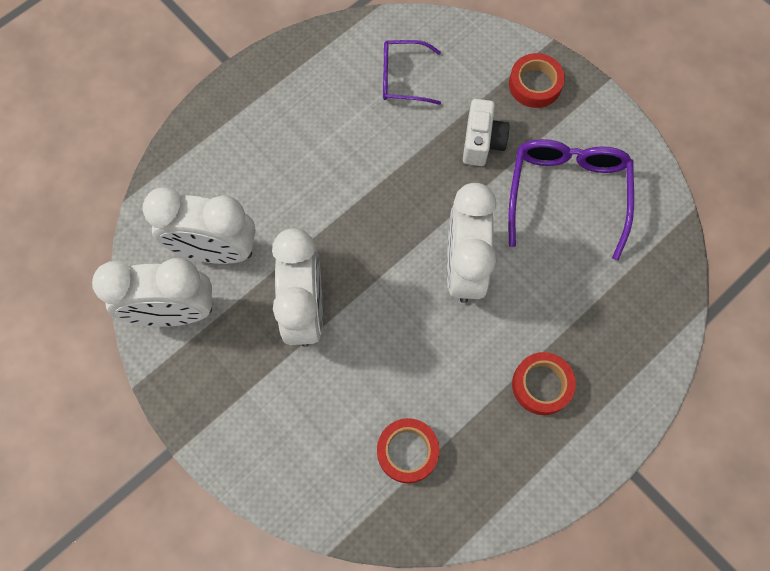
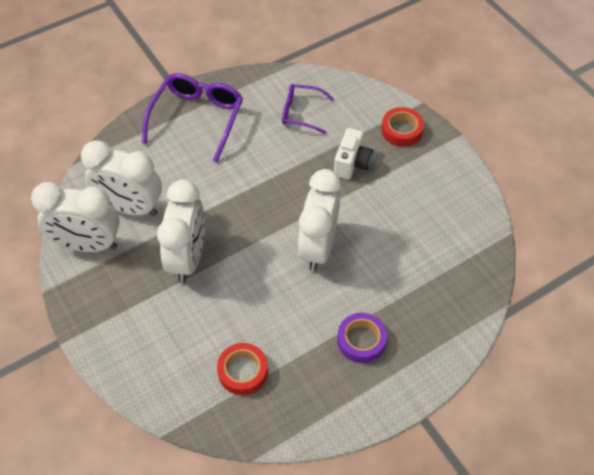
camera: 10 degrees right, 15 degrees down
(541, 385) = (361, 340): red tape -> purple tape
(567, 194) = (411, 208): purple glasses -> purple glasses (197, 118)

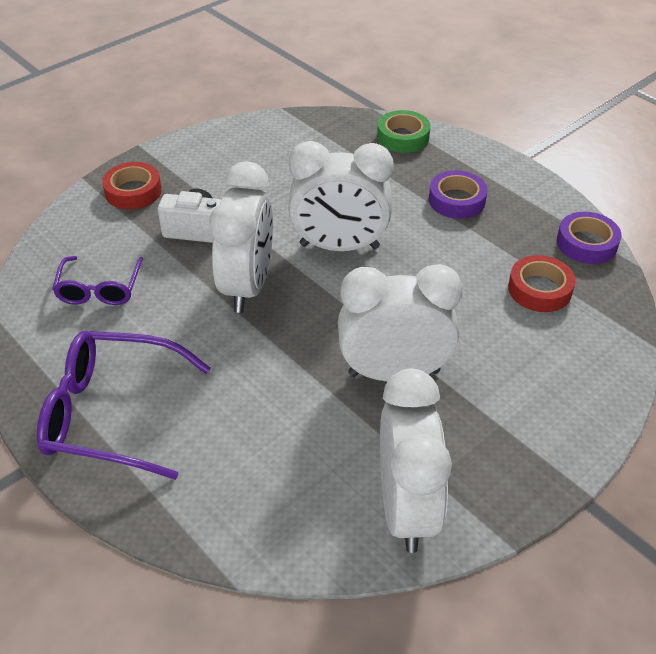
camera: 100 degrees left, 10 degrees down
(130, 207) = (317, 465): white clock -> white clock (247, 286)
(288, 427) = (586, 243): none -> purple tape
(458, 319) = (403, 137): none -> green tape

